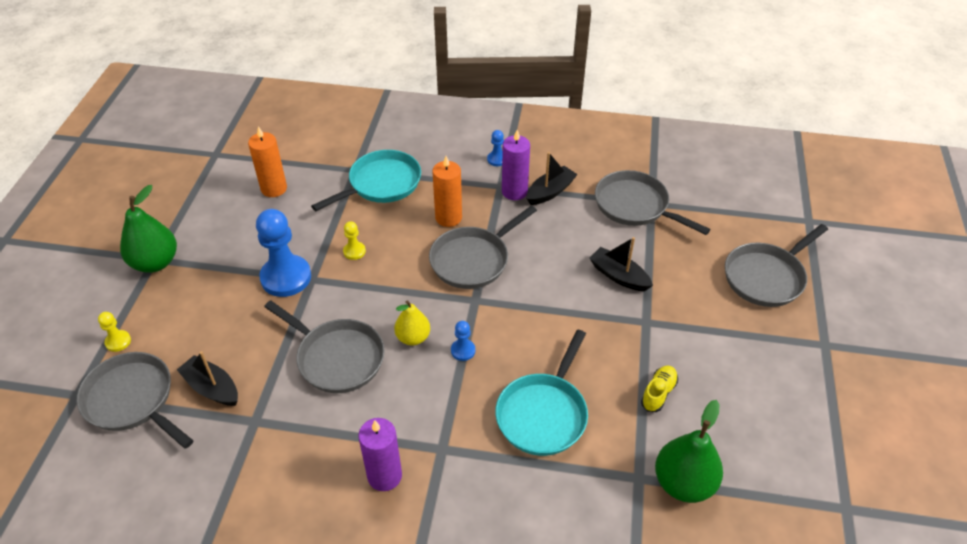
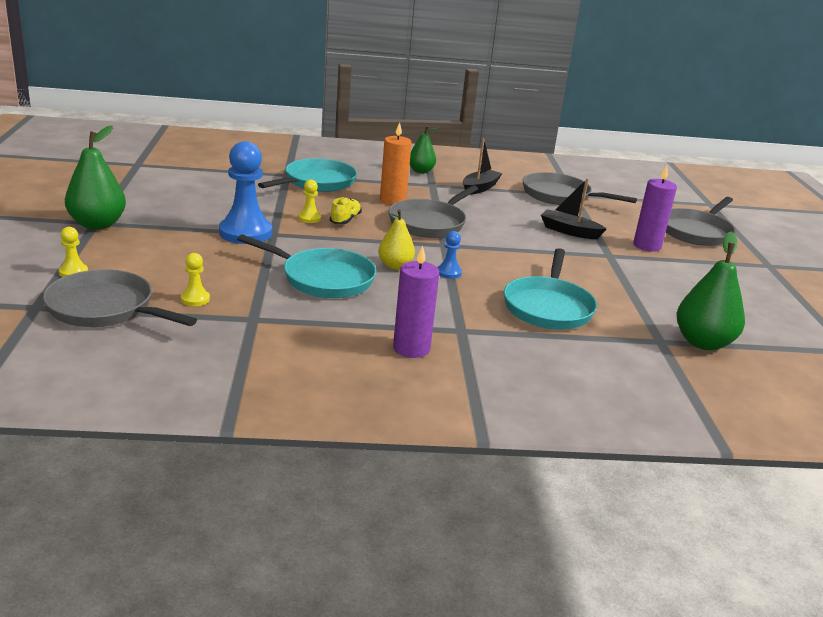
camera: 15 degrees left, 20 degrees down
(212, 388) = (195, 299): black boat -> yellow pawn
(274, 188) = (208, 183): orange candle -> none
(337, 358) = (323, 279): grey pan -> turquoise pan
(497, 159) = (421, 171): blue pawn -> green pear
(514, 191) = (447, 188): purple candle -> purple candle (647, 246)
(658, 393) = (646, 293): yellow shoe -> yellow shoe (345, 220)

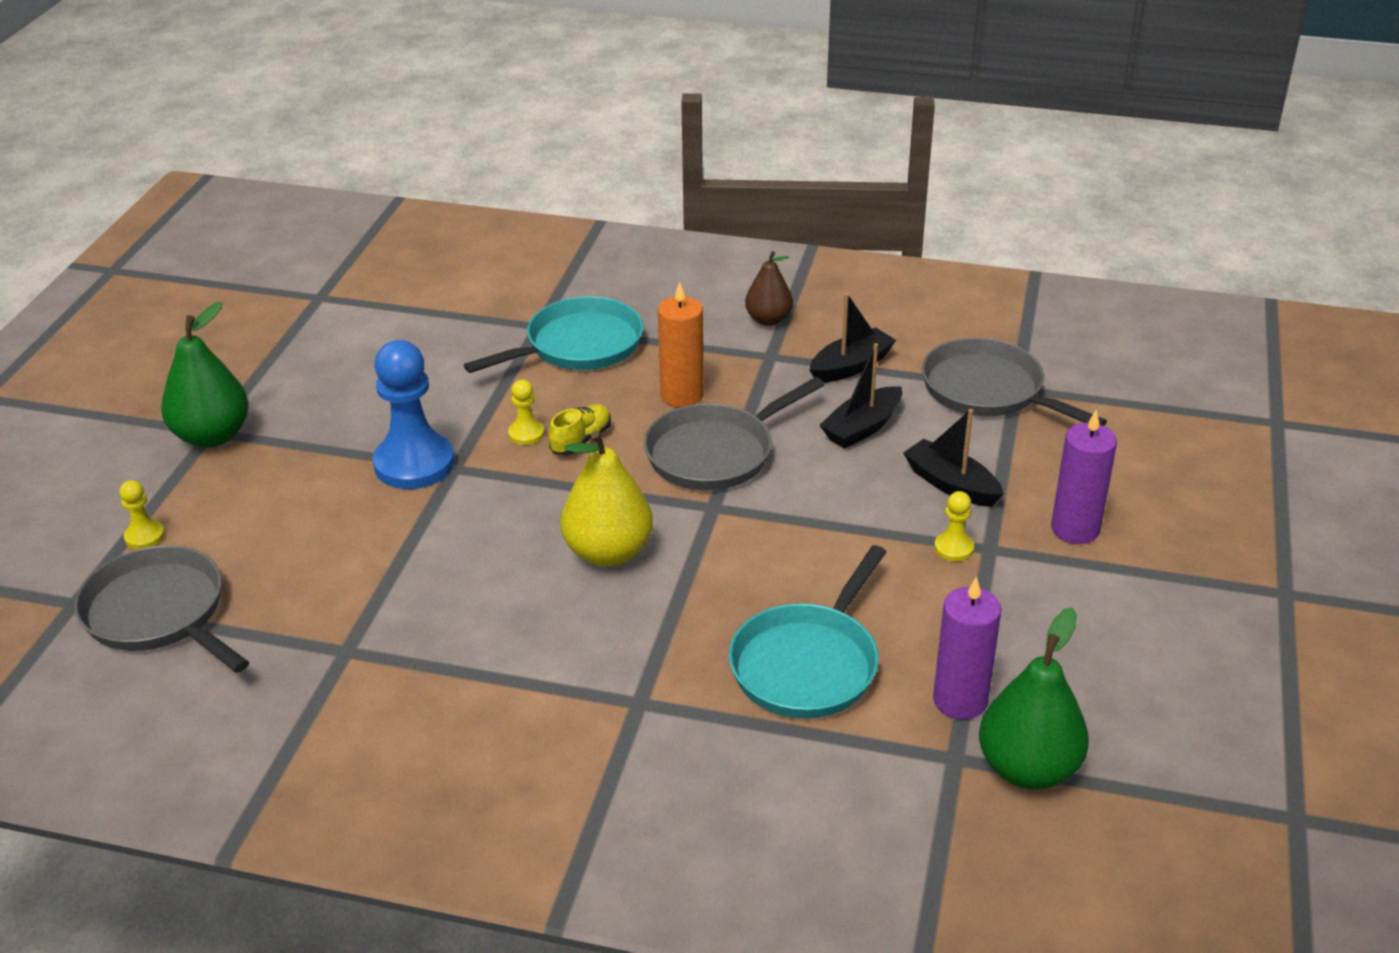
camera: 20 degrees right, 10 degrees up
(195, 299) = (284, 604): yellow pawn -> yellow pawn (953, 548)
(323, 279) = (484, 573): turquoise pan -> none
(395, 266) = (608, 552): yellow pear -> yellow pear, size x1.59
(411, 348) = (544, 733): purple candle -> purple candle (960, 700)
(421, 171) = (768, 320): green pear -> brown pear
(449, 273) = (686, 573): blue pawn -> none
(504, 211) = (862, 428): none -> black boat
(696, 231) = (1197, 496): grey pan -> none

